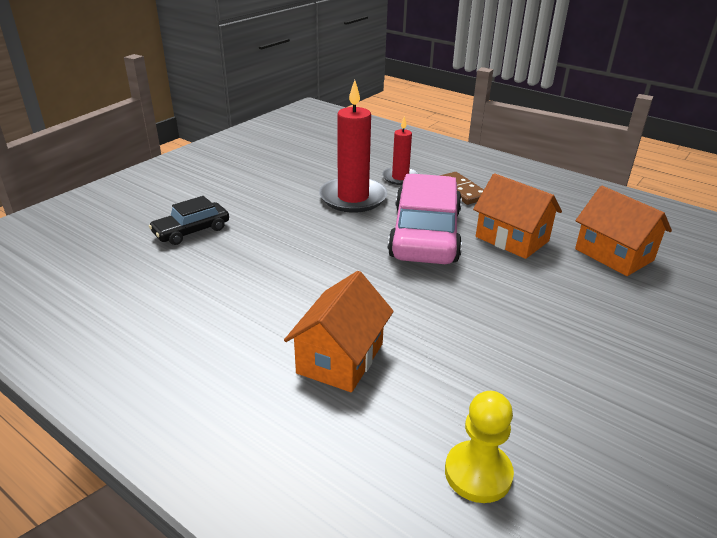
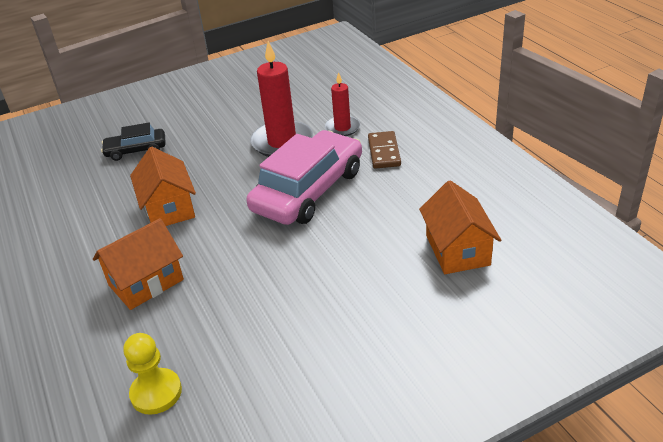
camera: 30 degrees right, 5 degrees up
(512, 239) = (378, 212): orange house -> orange house (169, 208)

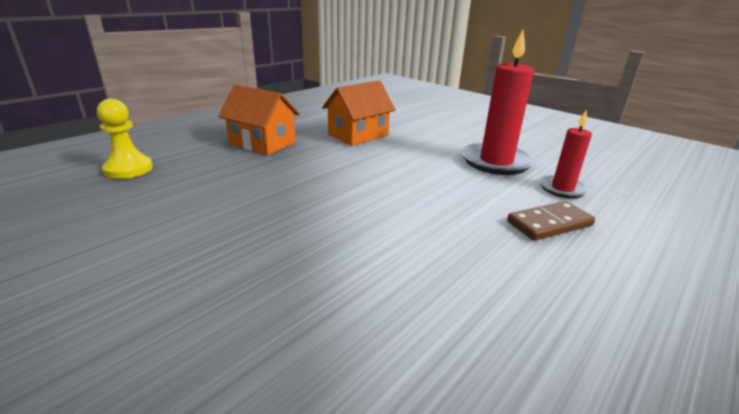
camera: 65 degrees right, 10 degrees down
(136, 150) = (422, 113): black car -> none
(308, 190) = (428, 188): pink car -> none
(457, 250) = (376, 329): orange house -> none

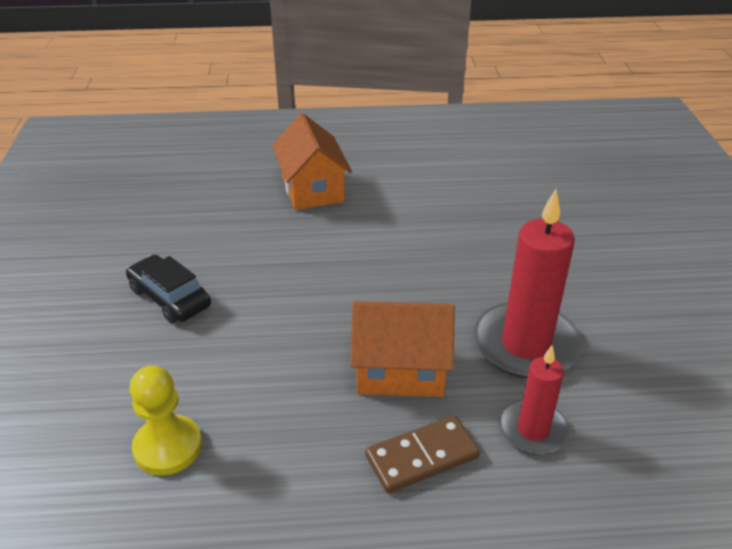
camera: 45 degrees right, 10 degrees up
(128, 169) = (171, 177): yellow pawn -> yellow pawn (168, 447)
(251, 230) = (170, 297): none -> black car
(358, 135) = (428, 219): orange house -> orange house (400, 370)
(549, 224) = (422, 457): brown domino -> brown domino turned 45 degrees counterclockwise

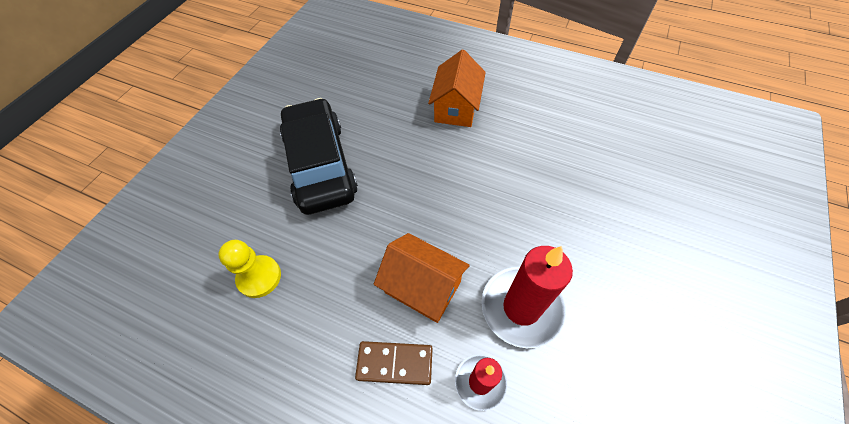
camera: 30 degrees right, 20 degrees up
(170, 297) = (320, 164): black car -> black car, size x1.96

